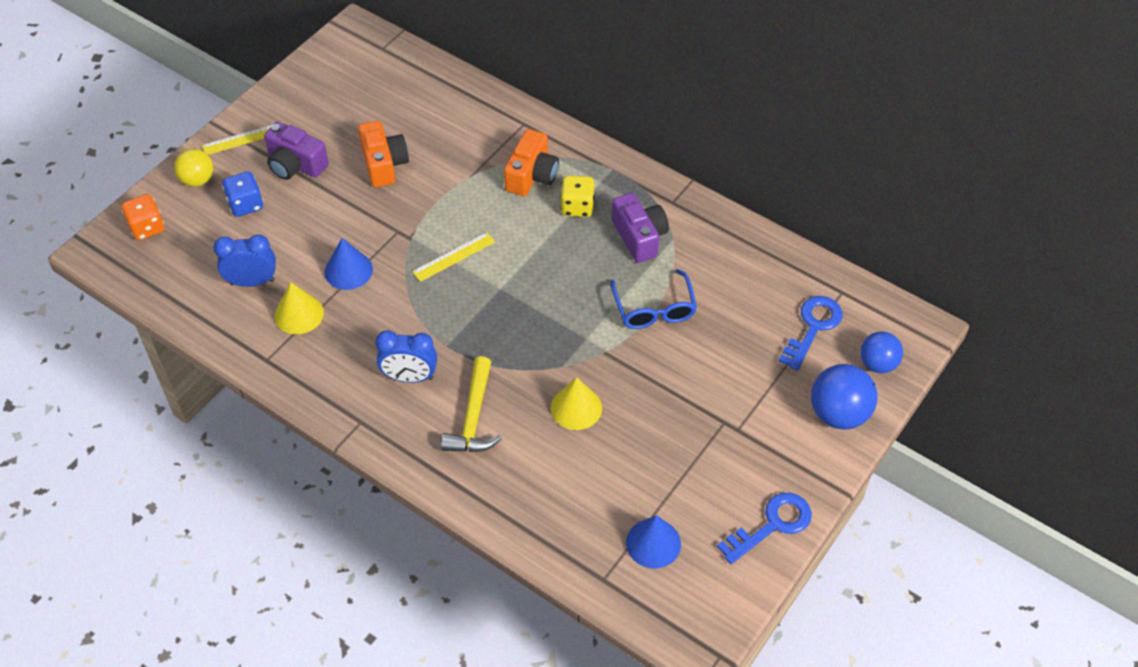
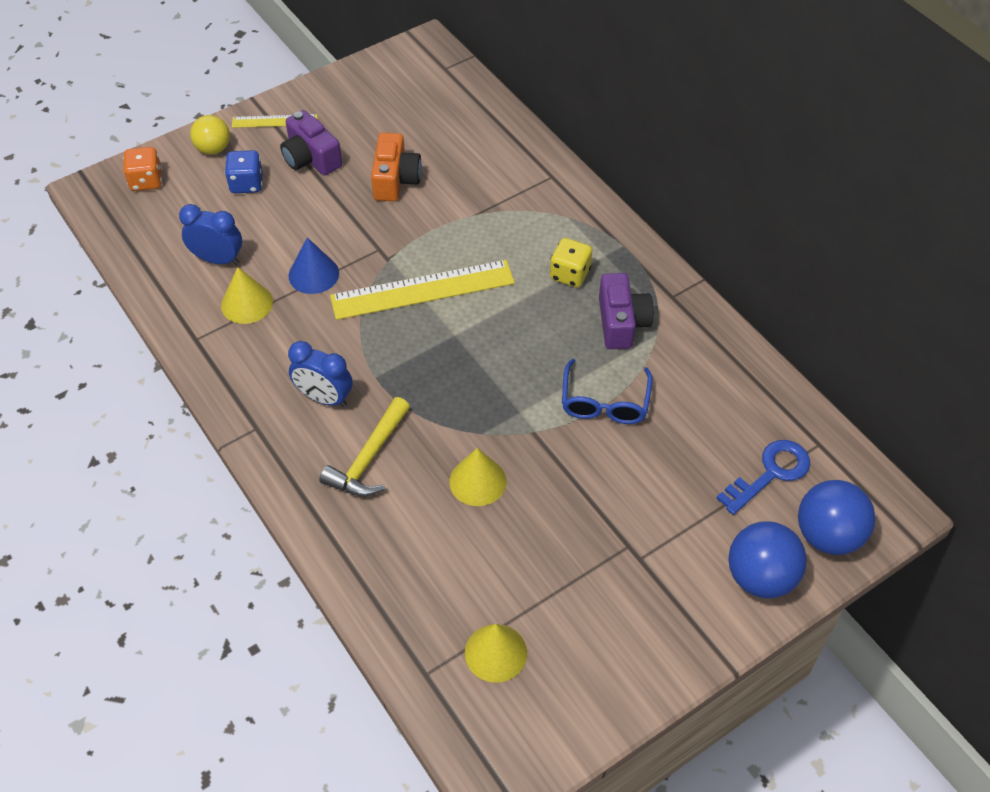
camera: 20 degrees right, 0 degrees up
(454, 256) = (422, 290): yellow ruler -> yellow ruler, size x1.93
(531, 175) = (537, 230): orange camera -> none
(653, 543) = (495, 652): blue cone -> yellow cone
(772, 525) = (633, 676): blue key -> none
(877, 364) = (828, 535): blue ball -> blue ball, size x1.51

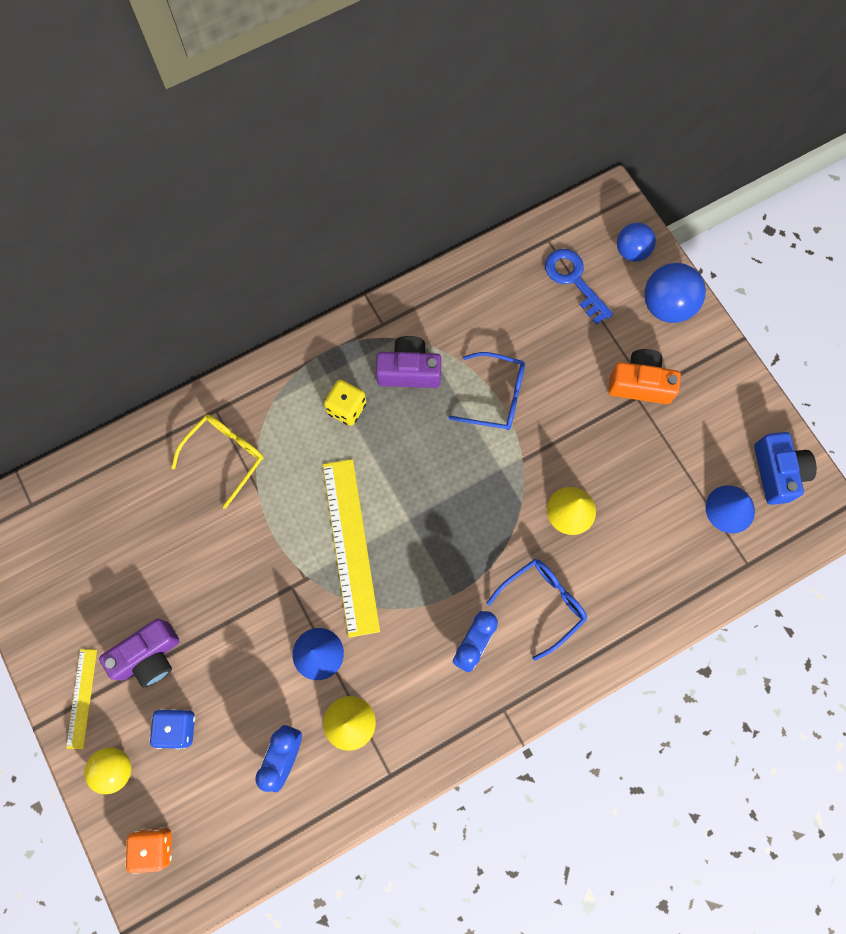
camera: 85 degrees left, 20 degrees up
(369, 458) = (543, 604): yellow hammer -> blue glasses
(395, 180) = (196, 566): orange camera -> orange camera (640, 384)
(495, 652) = (730, 509): yellow cone -> blue cone
(505, 188) = (225, 456): none -> yellow glasses
(550, 711) = (777, 472): none -> blue camera
(828, 535) = (631, 251): blue ball -> blue ball, size x0.66

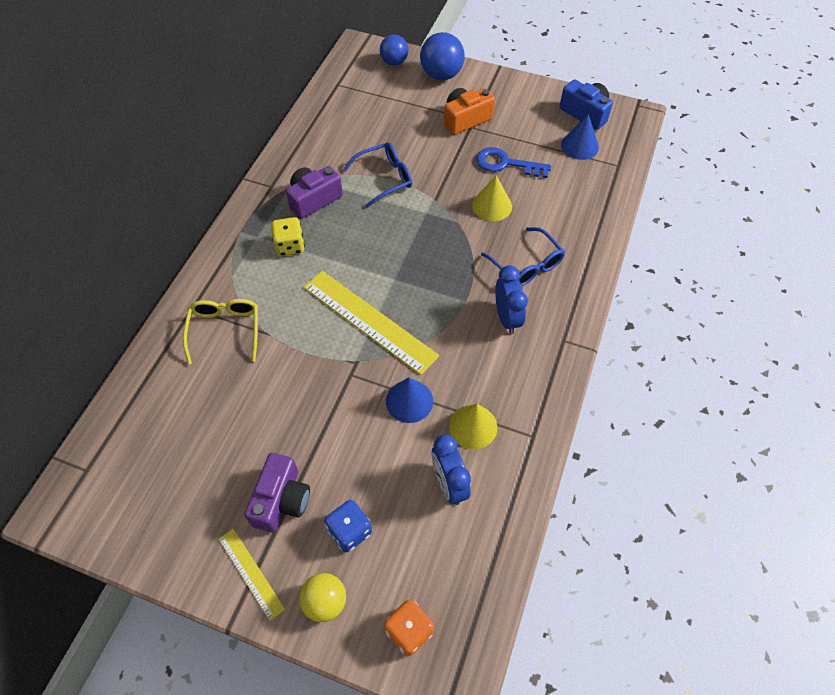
camera: 40 degrees left, 15 degrees down
(543, 604) = (526, 265): blue glasses -> blue glasses turned 135 degrees clockwise
(574, 281) = (374, 94): blue key -> blue key (506, 164)

